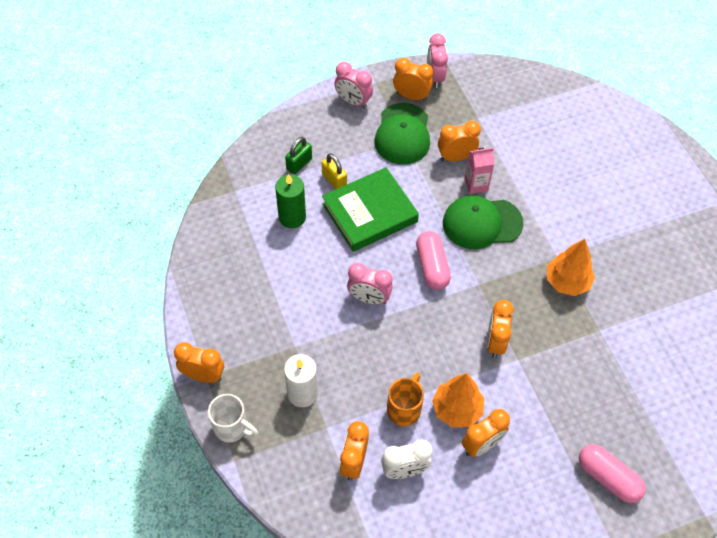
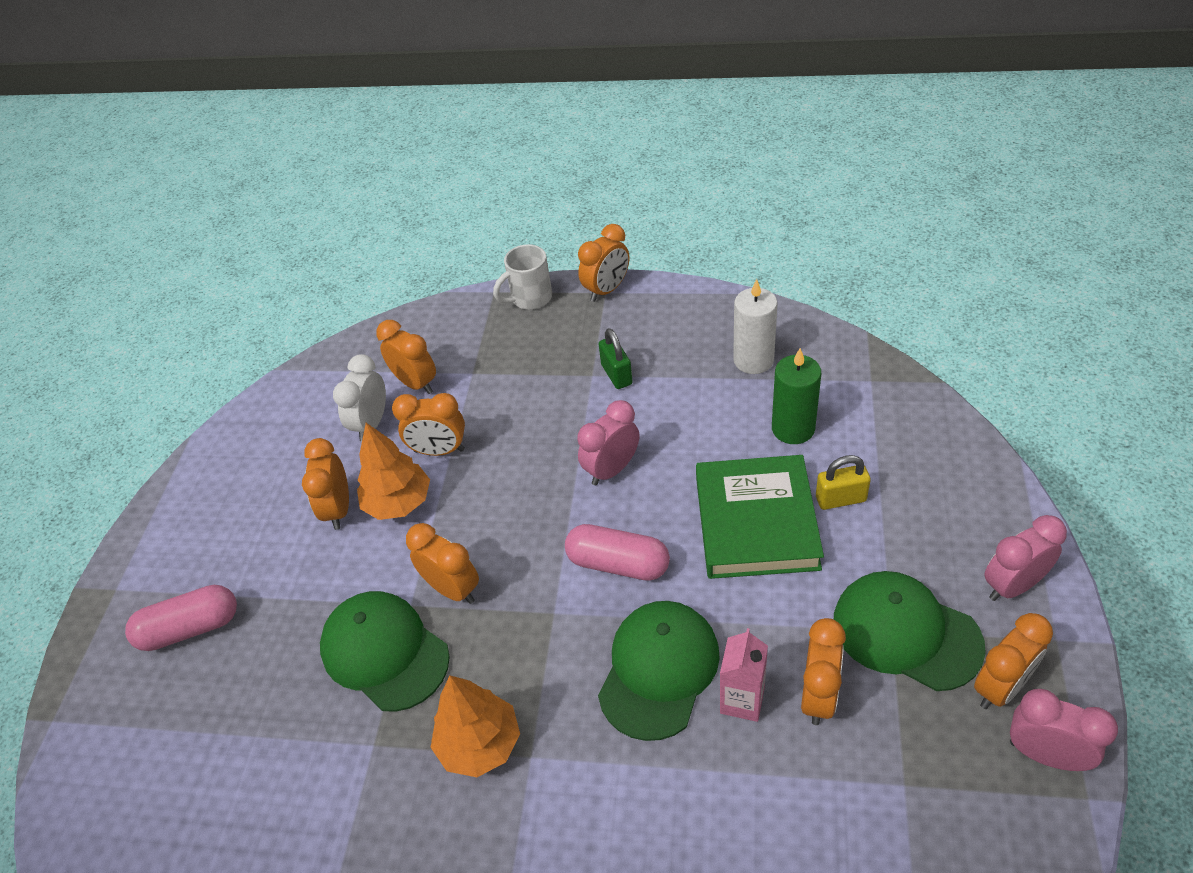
camera: 125 degrees right, 10 degrees down
(299, 164) = (893, 466): green padlock -> green padlock (616, 374)
(302, 393) = (527, 364): white candle -> white candle (753, 360)
(404, 409) = (439, 450): orange mug -> orange clock
(552, 355) = (384, 652): none -> green cap

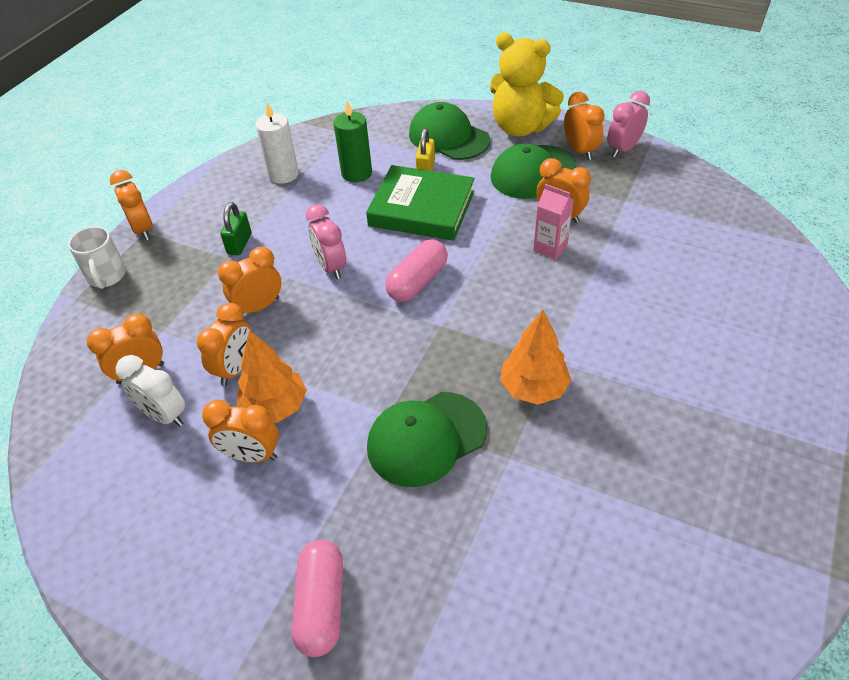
camera: 75 degrees left, 0 degrees up
(452, 589) = (388, 382): orange clock -> orange clock (259, 307)
(616, 374) = (239, 244): green padlock -> green padlock turned 75 degrees counterclockwise
(658, 670) = (513, 280): green cap -> green cap (448, 137)
(1013, 585) = (520, 127): pink clock -> yellow teddy bear

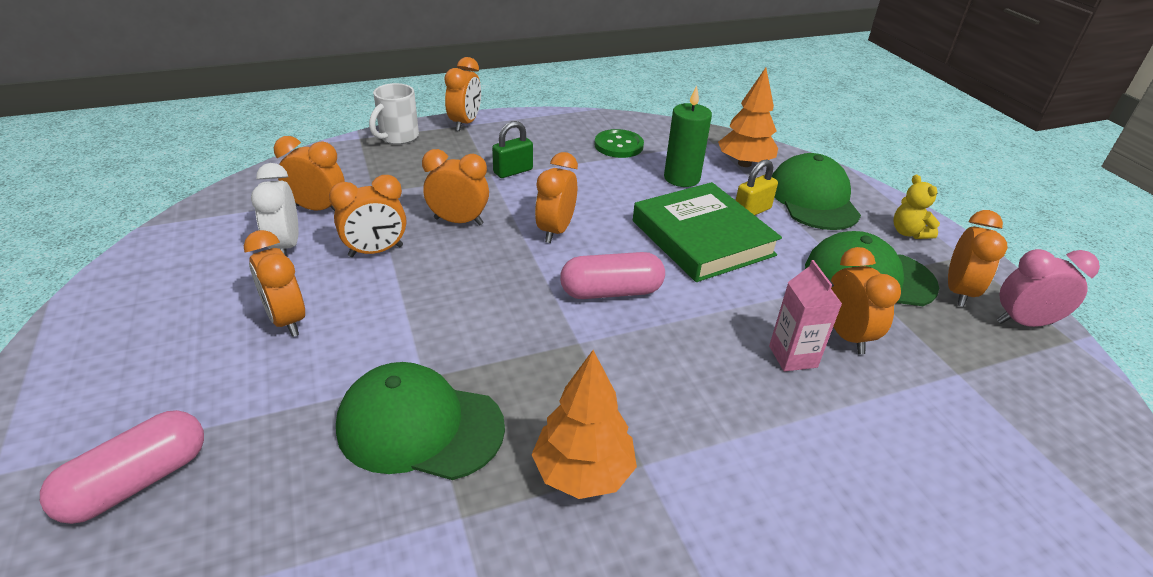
camera: 40 degrees right, 10 degrees down
(275, 407) = (356, 299): orange tree -> orange tree (744, 163)
(283, 174) = (618, 145): white candle -> green button
(331, 267) = (555, 231): pink clock -> orange clock
(520, 127) = (908, 233): yellow teddy bear -> yellow teddy bear, size x0.45

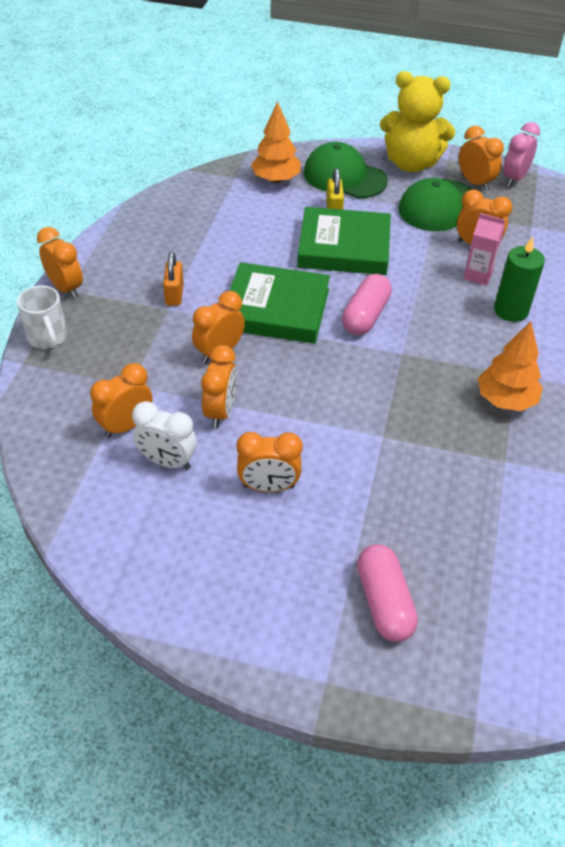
camera: 55 degrees left, 10 degrees up
(420, 426) = (425, 453): green cap -> none
(513, 171) = (174, 294): green padlock -> orange padlock
(555, 231) = (276, 309): orange clock -> green book
(618, 145) = (191, 223): green button -> none
(681, 178) = (266, 217): green candle -> green candle (511, 310)
(908, 233) = (411, 163): yellow teddy bear -> yellow teddy bear, size x2.23

